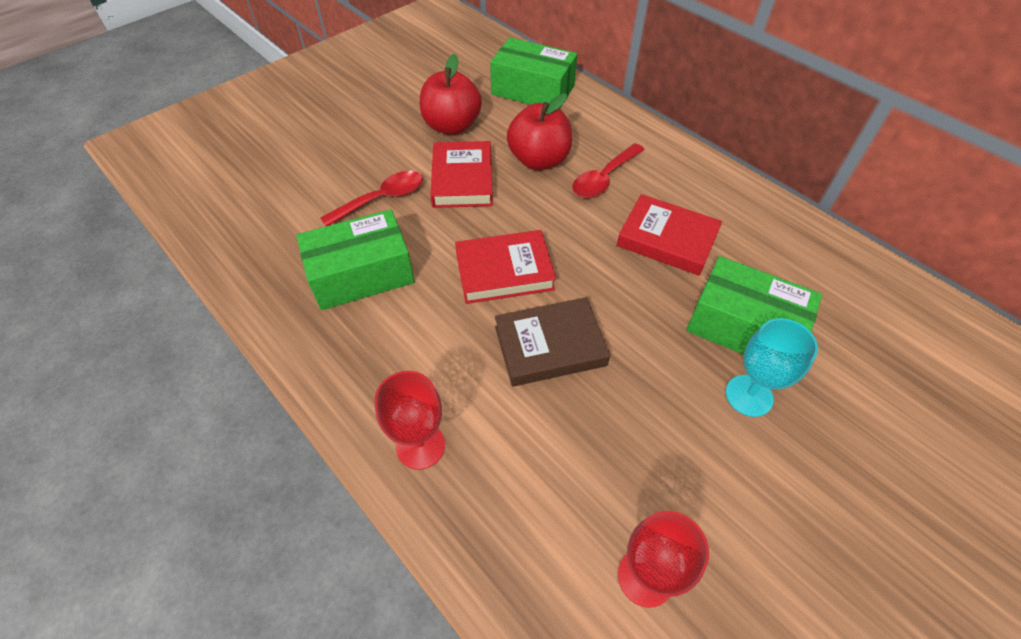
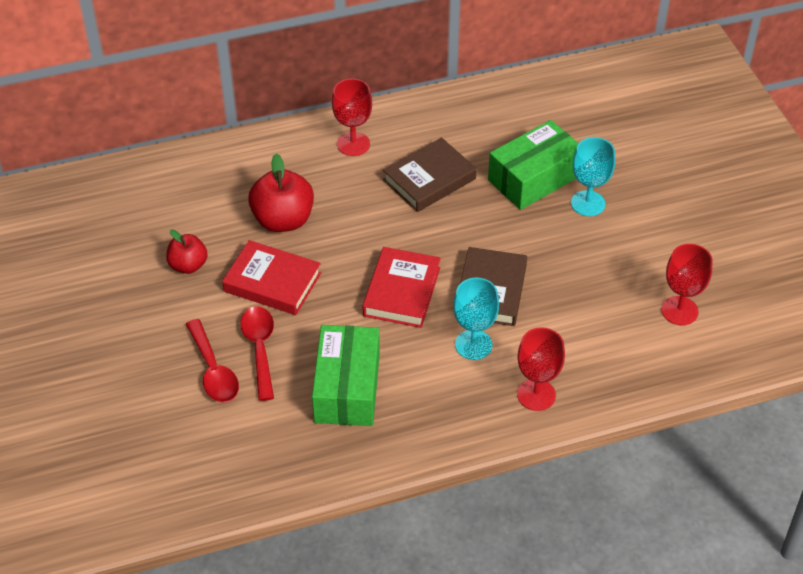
camera: 65 degrees left, 5 degrees down
(452, 126) = (188, 265): red apple -> red apple, size x0.61
(465, 357) = (473, 345): none -> turquoise goblet
(533, 90) = (177, 186): green box -> none
(604, 179) = (336, 187): red spoon -> red spoon (213, 370)
(666, 170) = (353, 144): none -> red goblet
(667, 239) = (429, 179): red book -> brown book

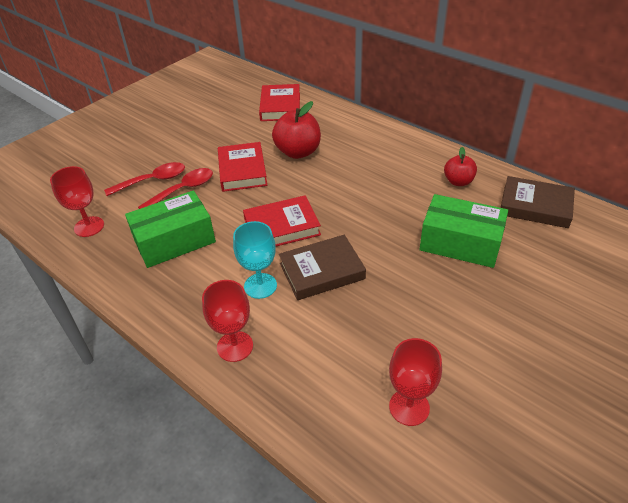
camera: 60 degrees right, 5 degrees down
(171, 192) = (280, 106): none -> red book
(188, 265) = (229, 136): red apple -> red apple (458, 181)
(213, 370) = (153, 180): red spoon -> red spoon turned 150 degrees counterclockwise
(353, 144) = (392, 149): red goblet -> red goblet (89, 226)
(429, 179) = (399, 193): brown book -> brown book (535, 206)
(588, 203) = (469, 285): turquoise goblet -> none

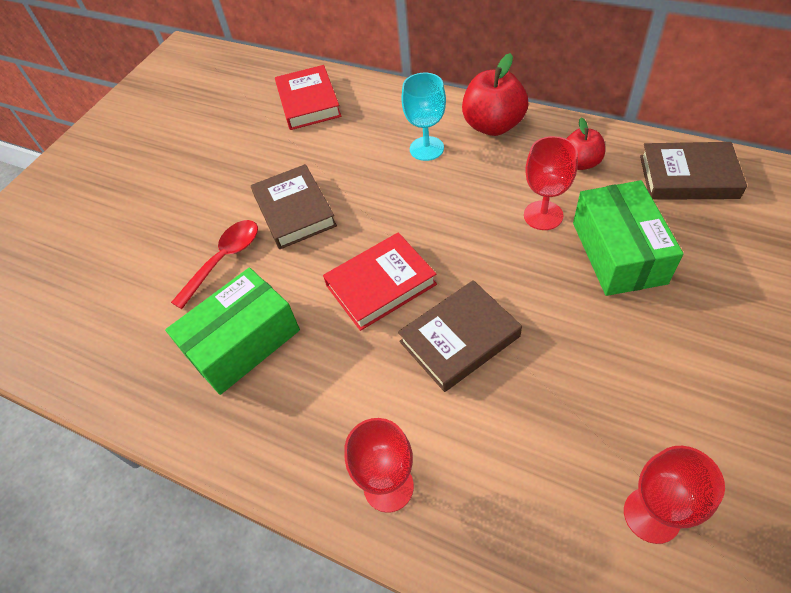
camera: 10 degrees left, 10 degrees up
(89, 226) = (112, 350): red goblet -> red goblet (543, 215)
(153, 180) = (176, 255): red spoon -> none
(242, 170) = (294, 211): red book -> brown book
(260, 286) = (386, 382): turquoise goblet -> turquoise goblet (426, 148)
(298, 152) = (358, 166): red apple -> red apple (493, 125)
(460, 243) = (618, 252): green box -> green box turned 75 degrees clockwise

